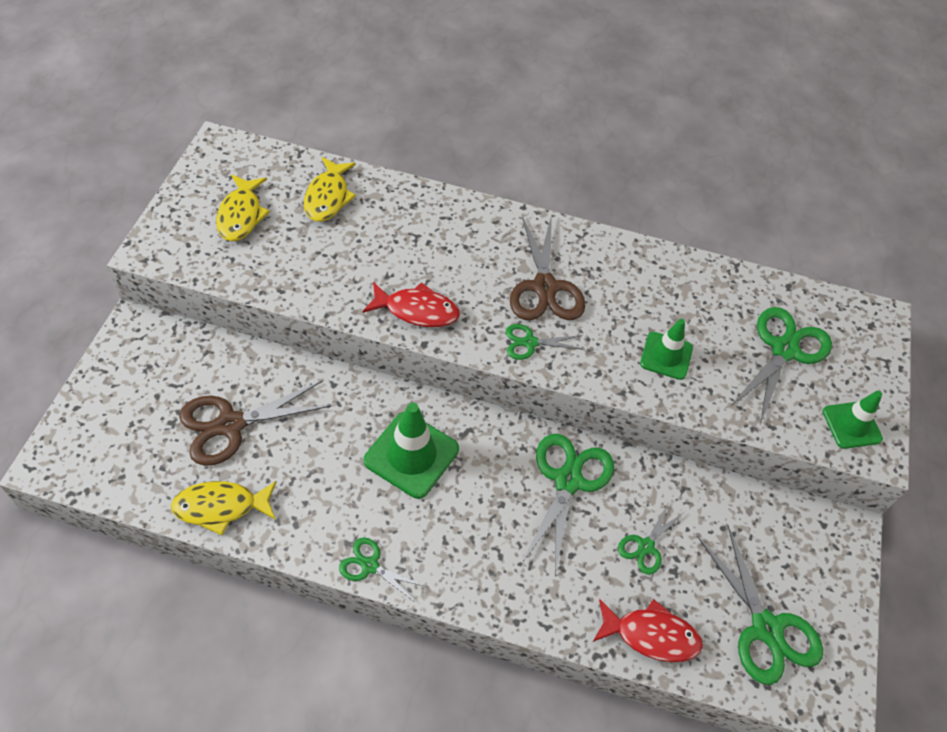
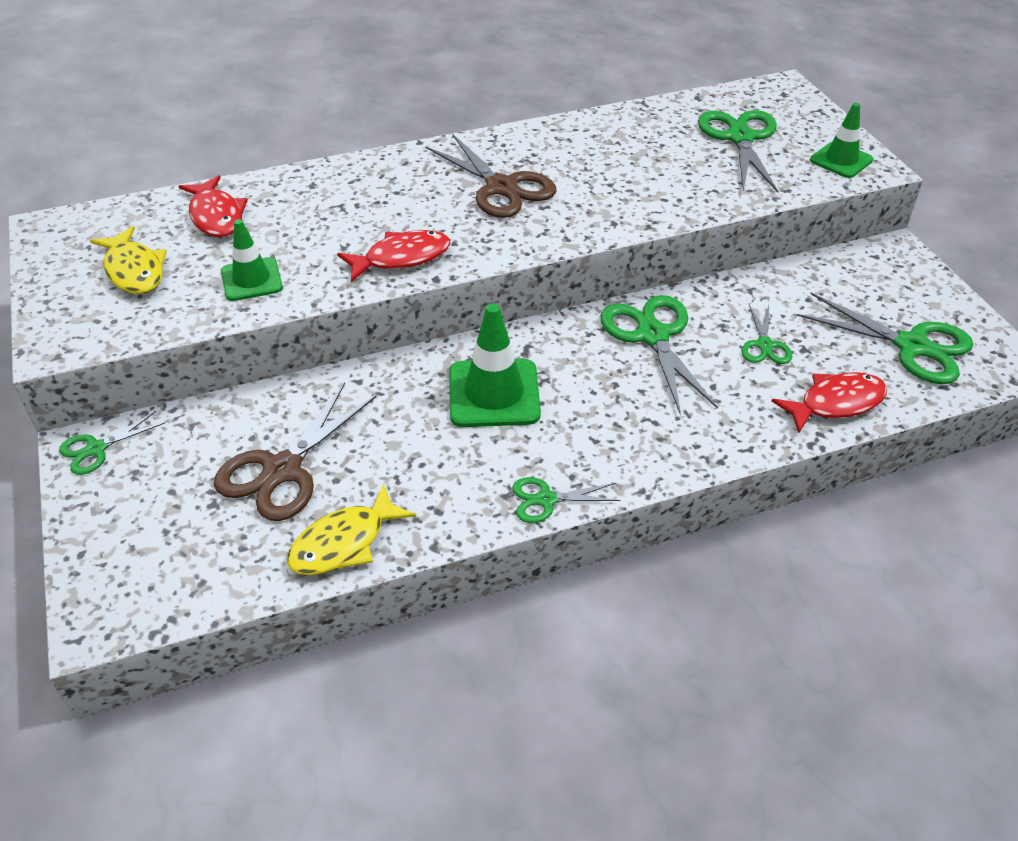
camera: 30 degrees left, 10 degrees down
(328, 197) = (216, 216): yellow fish -> red fish
(530, 343) = (532, 231): green scissors -> green scissors (96, 449)
(666, 356) = (655, 185): green traffic cone -> green traffic cone (251, 280)

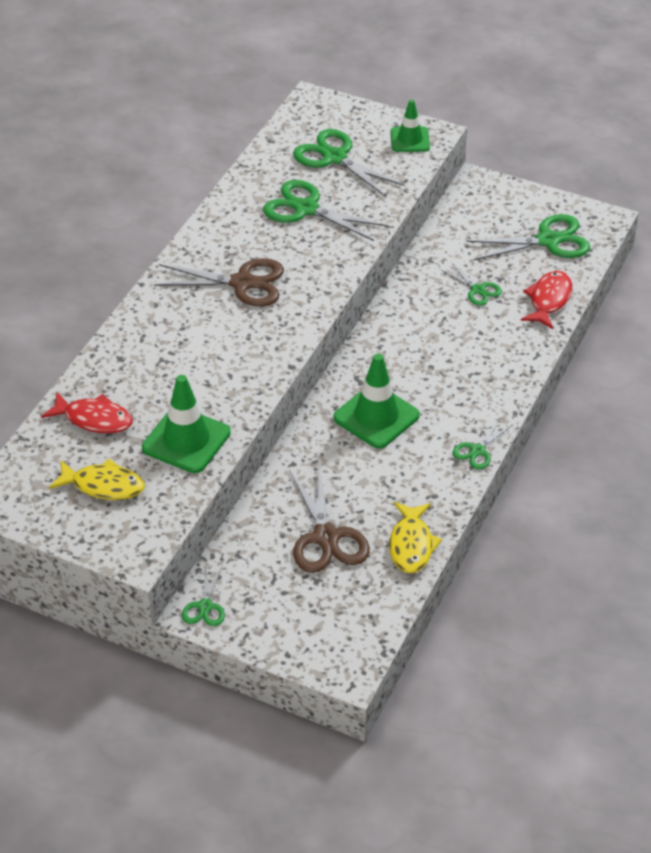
camera: 45 degrees left, 0 degrees up
(251, 280) = (186, 440): green traffic cone -> green traffic cone, size x1.56
(401, 258) = (252, 367): red fish -> none
(653, 335) = (414, 324): green scissors -> green scissors (306, 209)

